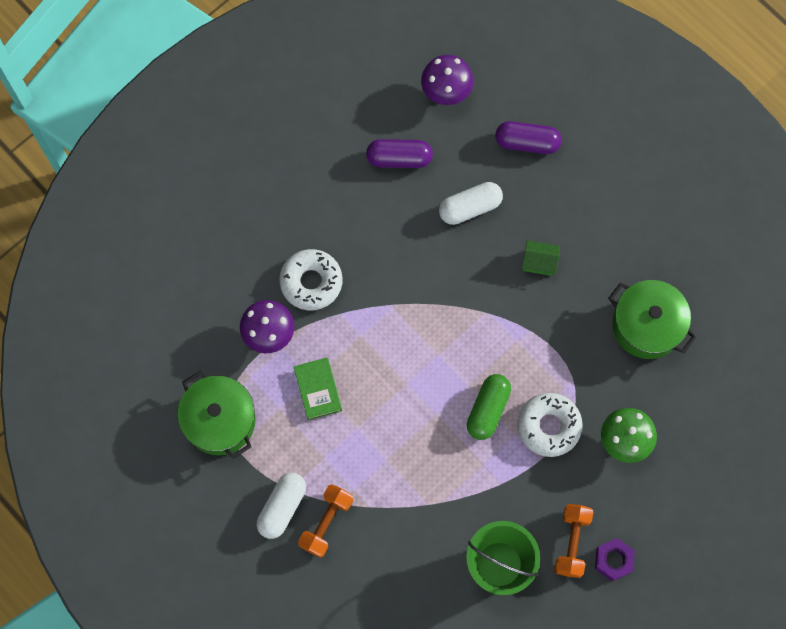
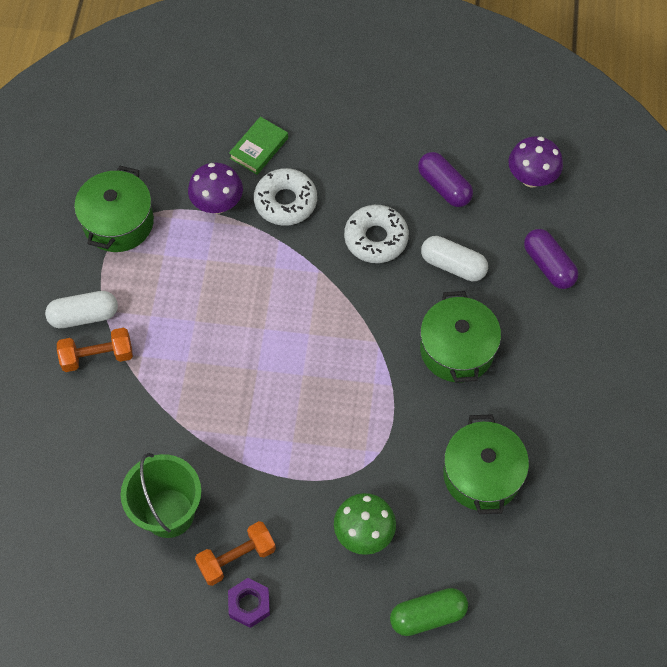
camera: 50 degrees right, 10 degrees down
(318, 389) = (202, 270): green book -> green book (259, 148)
(488, 409) = (295, 405): green capsule -> green capsule (428, 615)
(539, 262) = (457, 350): green house -> green pot
(549, 426) = (322, 463): white donut -> white donut (376, 238)

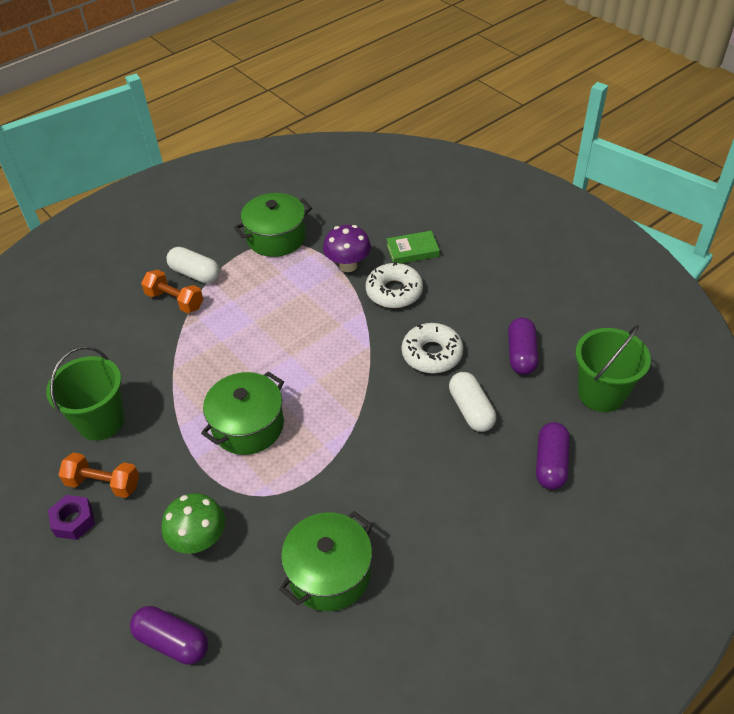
camera: 45 degrees right, 15 degrees down
(428, 615) = (172, 641): green capsule -> purple capsule
(457, 350) = (410, 469): green pot -> green pot (248, 426)
(531, 178) = (601, 393): purple mushroom -> green bucket

